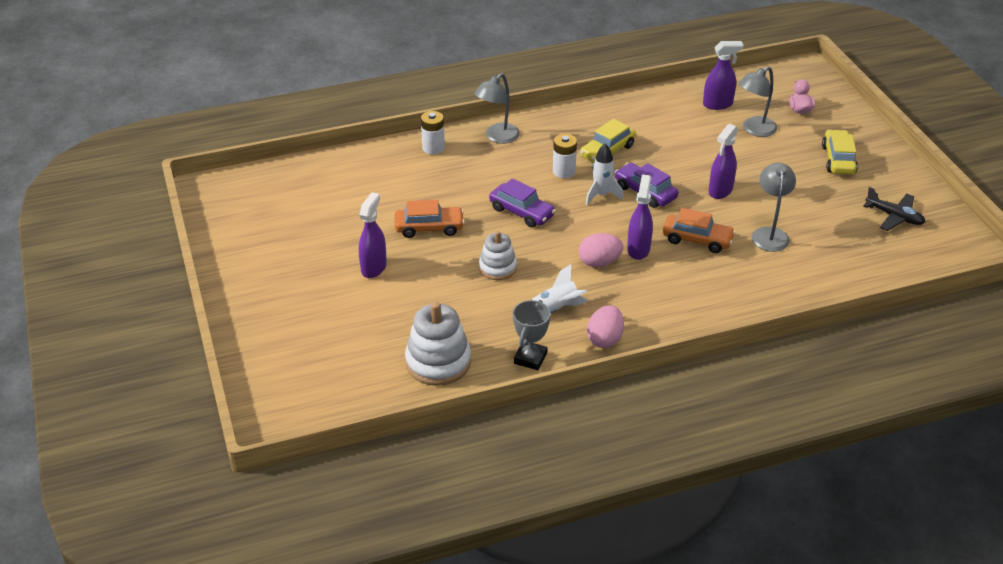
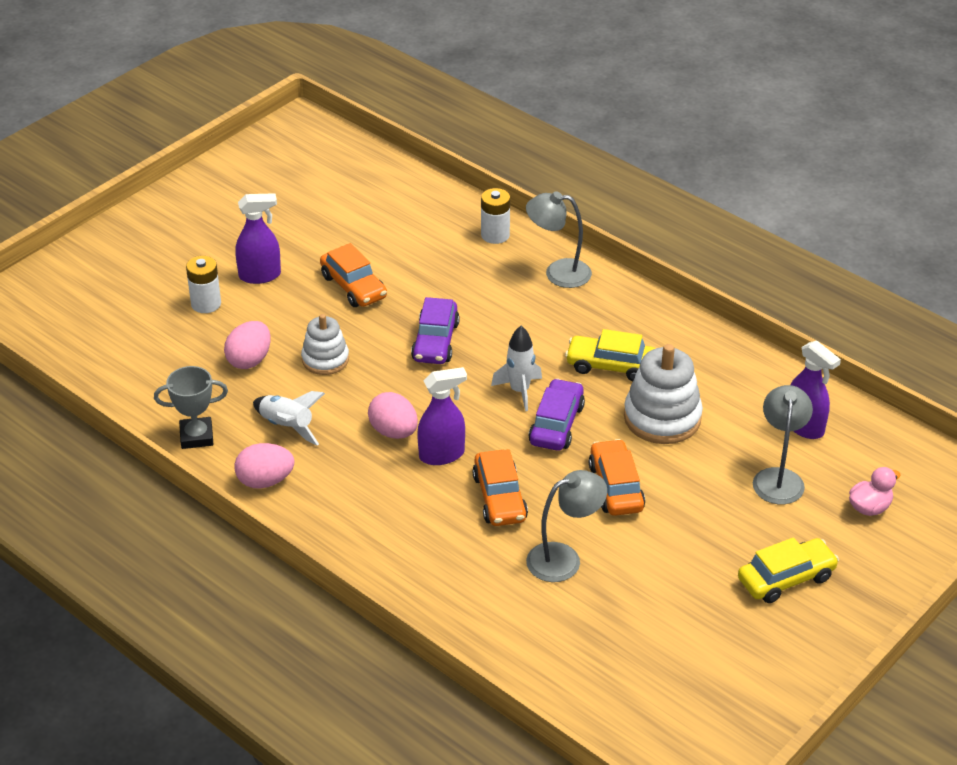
camera: 60 degrees right, 0 degrees up
(438, 362) = (148, 375): white stacking toy -> white stacking toy (662, 418)
(466, 304) = (249, 360): none -> pink egg
(564, 171) = (539, 346): white battery -> white battery (206, 304)
(720, 191) = (616, 487): purple spray bottle -> orange car
(754, 130) = (778, 478): grey lamp -> grey lamp turned 75 degrees clockwise
(894, 216) = (703, 670): black plane -> none

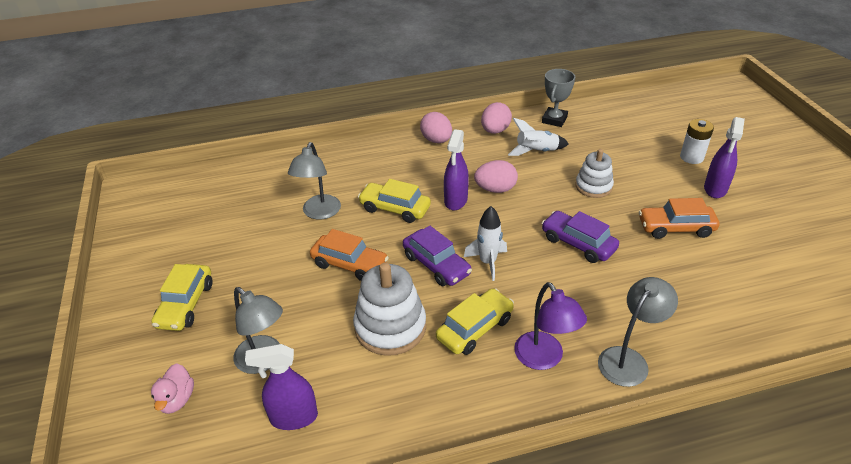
camera: 125 degrees right, 0 degrees up
(249, 360) = (615, 157): pink egg -> pink egg (436, 140)
(495, 235) = (714, 342): white battery -> none
(499, 498) = (395, 209): orange car -> yellow car
(603, 316) = (544, 359): none -> purple lamp

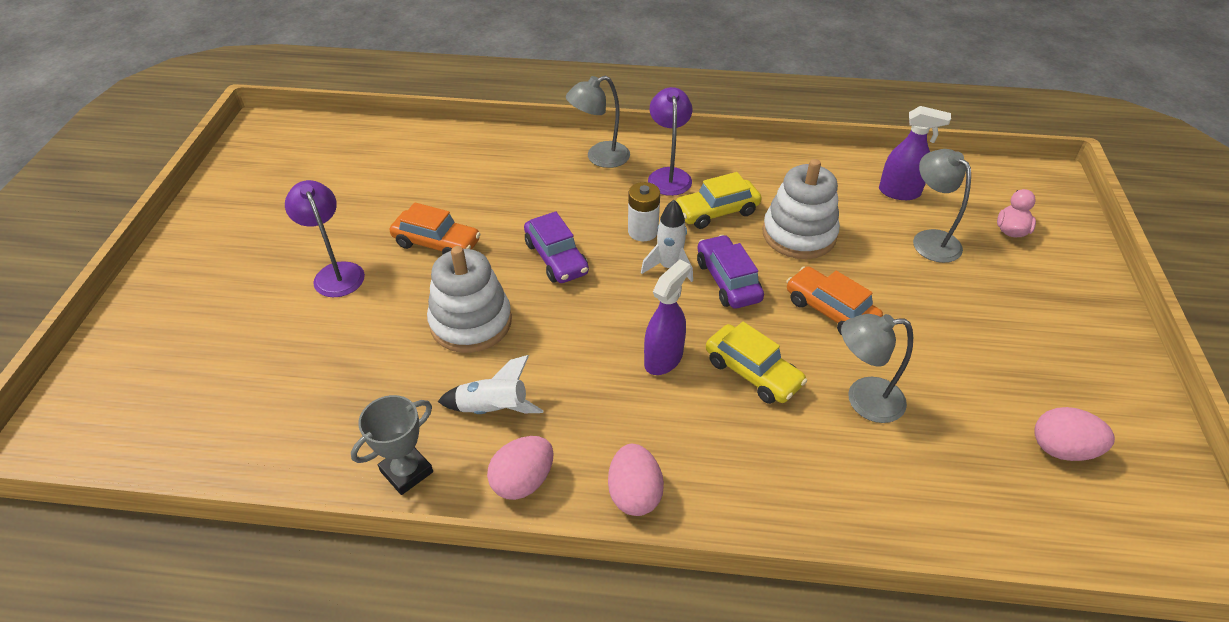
camera: 160 degrees left, 5 degrees up
(186, 304) = (1031, 318): yellow car -> none
(319, 213) = (863, 400): grey lamp -> grey lamp turned 120 degrees counterclockwise
(495, 189) = (600, 360): pink egg -> pink egg (1062, 449)
(593, 186) = (471, 322): white stacking toy -> white stacking toy, size x1.58
(691, 157) = (301, 324): white battery -> white battery (643, 231)
(715, 189) = (336, 272): purple spray bottle -> purple lamp

